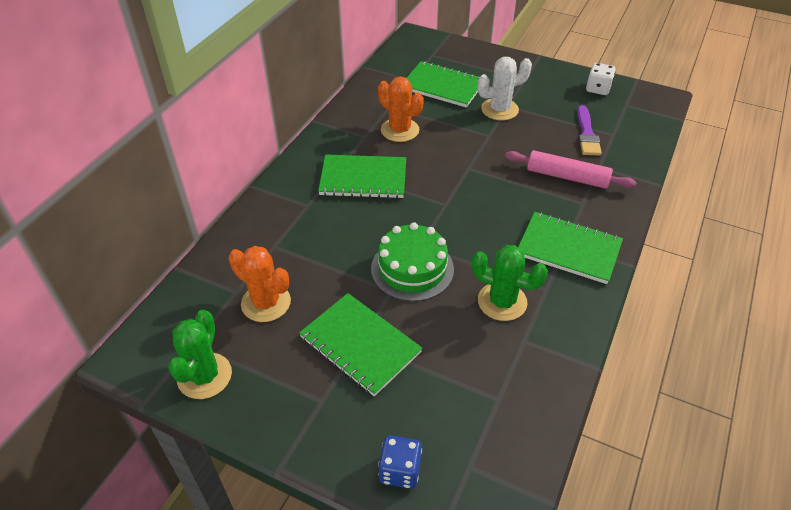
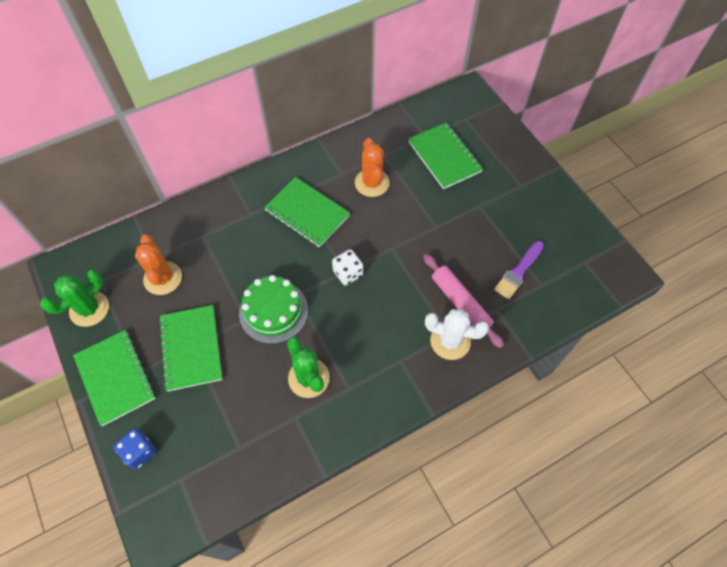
camera: 35 degrees right, 15 degrees up
(499, 109) = (469, 206): white cactus -> white cactus (450, 341)
(568, 249) = (397, 367): green notebook -> green notebook (115, 377)
(598, 89) = (576, 231): white dice -> white dice (348, 273)

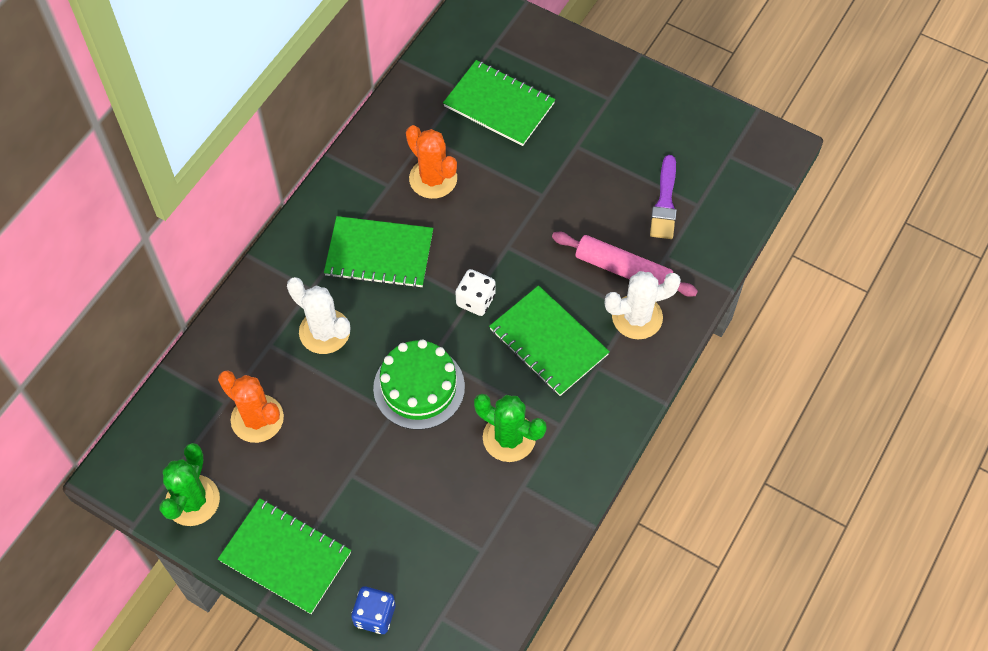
camera: 30 degrees left, 0 degrees up
(191, 348) = (352, 478): green notebook -> green notebook (548, 342)
(240, 245) = (324, 331): none -> white cactus

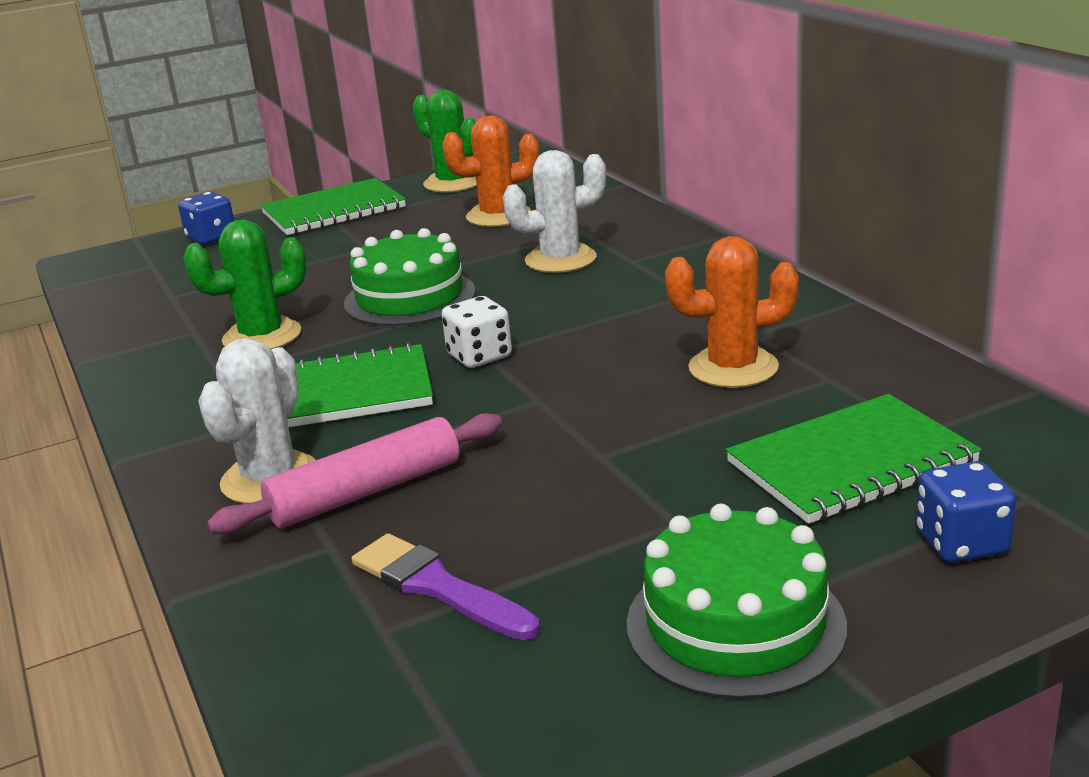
camera: 125 degrees right, 35 degrees down
(379, 254) = (637, 307): green notebook -> none
(538, 56) = (961, 543): none -> blue dice
(626, 103) = (735, 624): none -> green cake

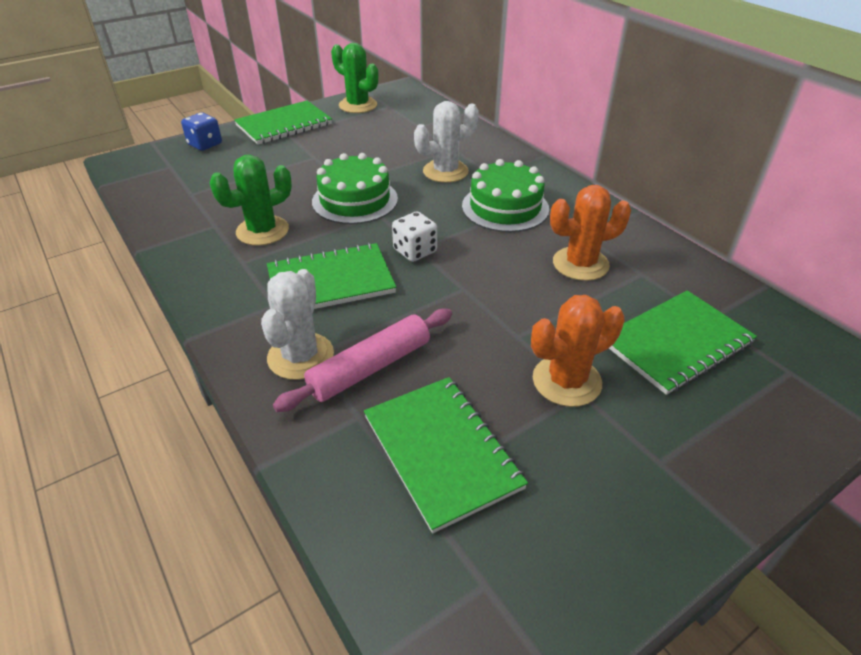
camera: 10 degrees left, 15 degrees up
(437, 587) = (441, 451): purple brush -> green notebook
(498, 216) = (395, 134): orange cactus -> orange cactus (566, 381)
(735, 624) = (645, 480): green cake -> green cake (505, 207)
(961, 543) = (762, 409): blue dice -> none

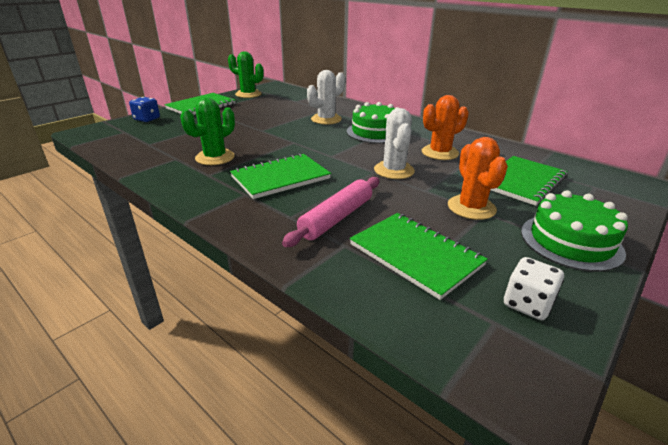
camera: 15 degrees left, 10 degrees down
(300, 356) = (282, 218): white cactus -> white cactus (394, 170)
(355, 200) = (273, 137): green cake -> green cake (571, 241)
(415, 251) = (330, 157): white dice -> white dice (527, 304)
(566, 381) = (471, 207): orange cactus -> orange cactus turned 60 degrees counterclockwise

